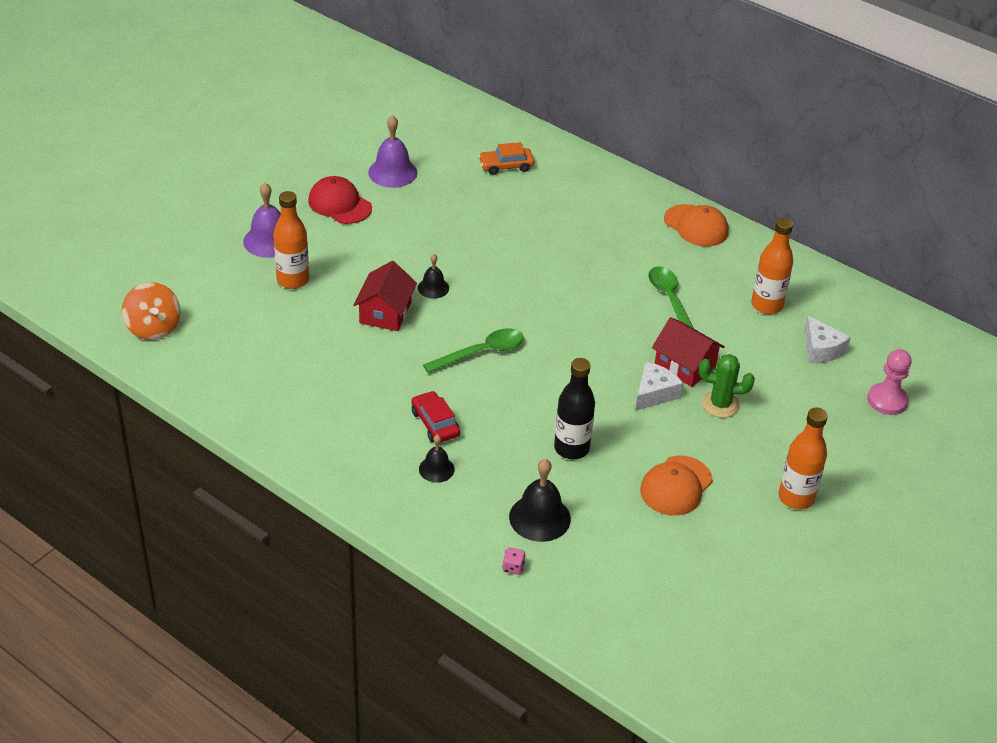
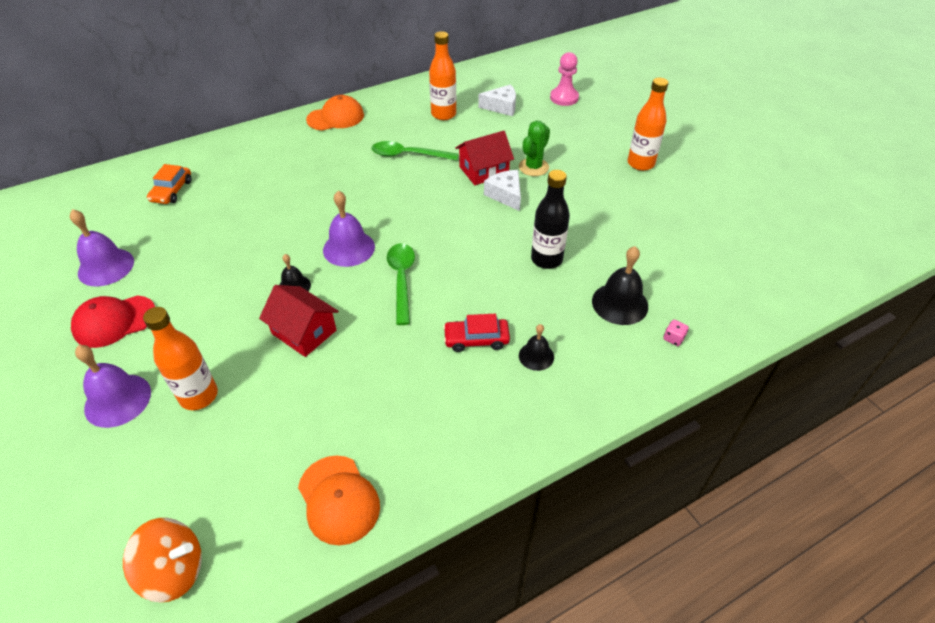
camera: 65 degrees left, 5 degrees up
(501, 304) = (349, 248): none -> purple bell
(676, 486) = (610, 215): orange cap -> orange cap (338, 499)

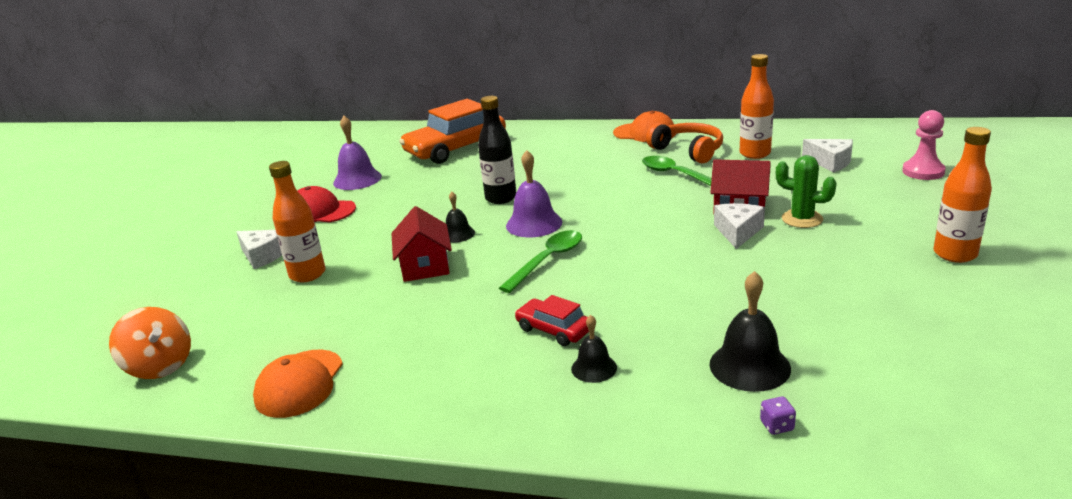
camera: 45 degrees right, 20 degrees down
(117, 400) = (263, 255): purple bell -> white cheese
(172, 191) = (455, 148): orange car -> orange car, size x2.06
(391, 126) = (688, 150): none -> orange headphones
(533, 167) = (802, 219): green cactus -> green cactus turned 45 degrees clockwise
(546, 259) = (712, 297): black bottle -> black bottle (501, 198)
(673, 338) = (777, 426): pink dice -> purple dice

